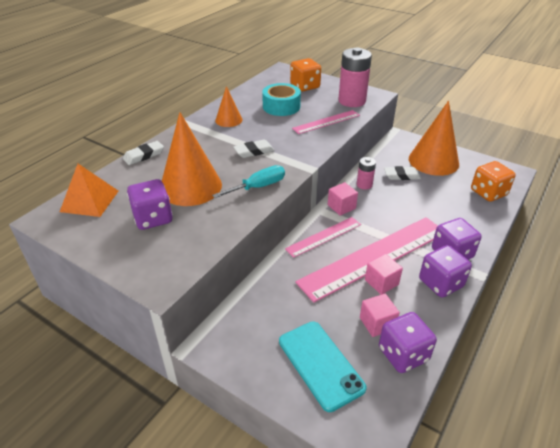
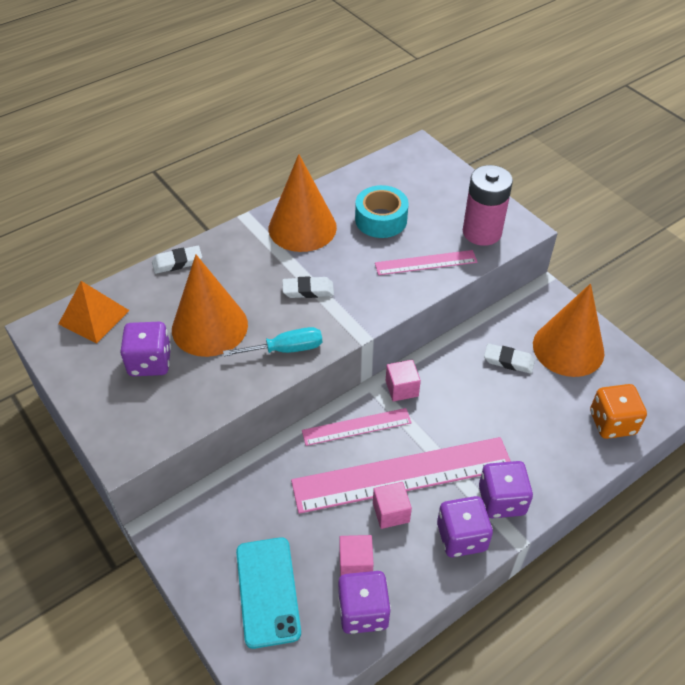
camera: 20 degrees right, 10 degrees up
(228, 120) = (302, 227): orange cone -> orange cone, size x1.88
(305, 86) = (432, 188): orange dice -> none
(364, 185) = (450, 362): pink battery -> none

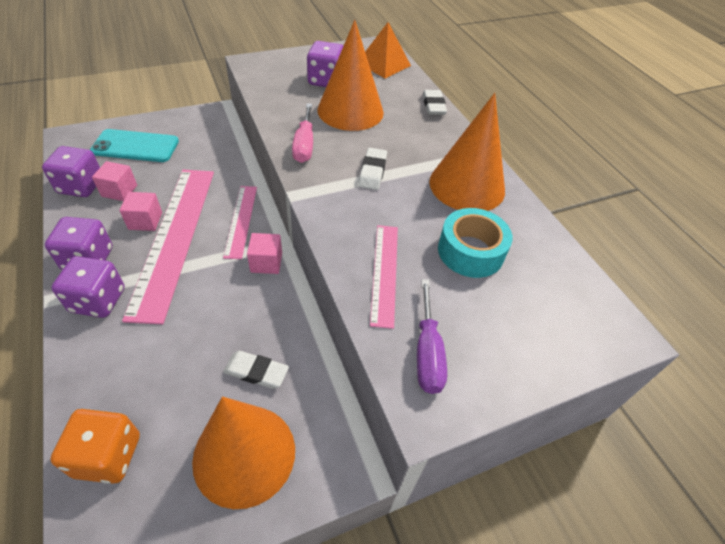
camera: 100 degrees right, 0 degrees up
(286, 349) = (304, 145): turquoise screwdriver -> pink screwdriver
(482, 232) = (427, 352): pink battery -> purple screwdriver
(508, 361) = (256, 372): white eraser -> white eraser turned 75 degrees clockwise

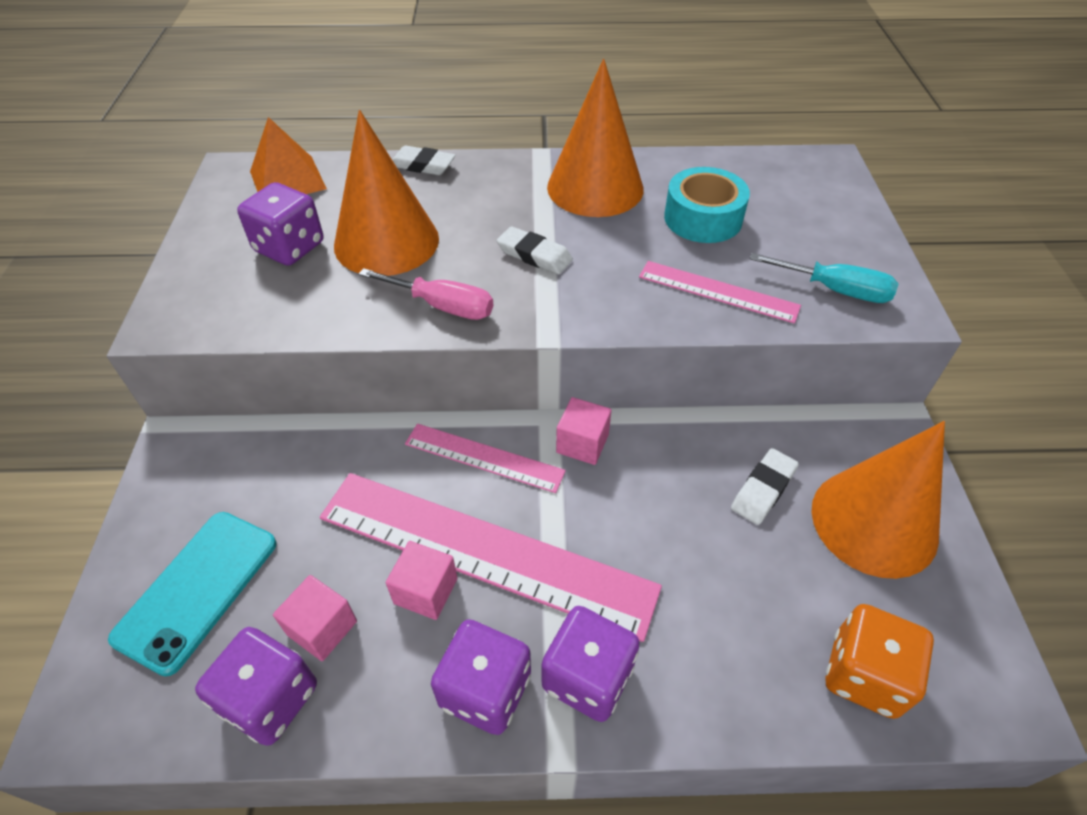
camera: 65 degrees left, 0 degrees up
(427, 352) = (835, 290): purple screwdriver -> turquoise screwdriver

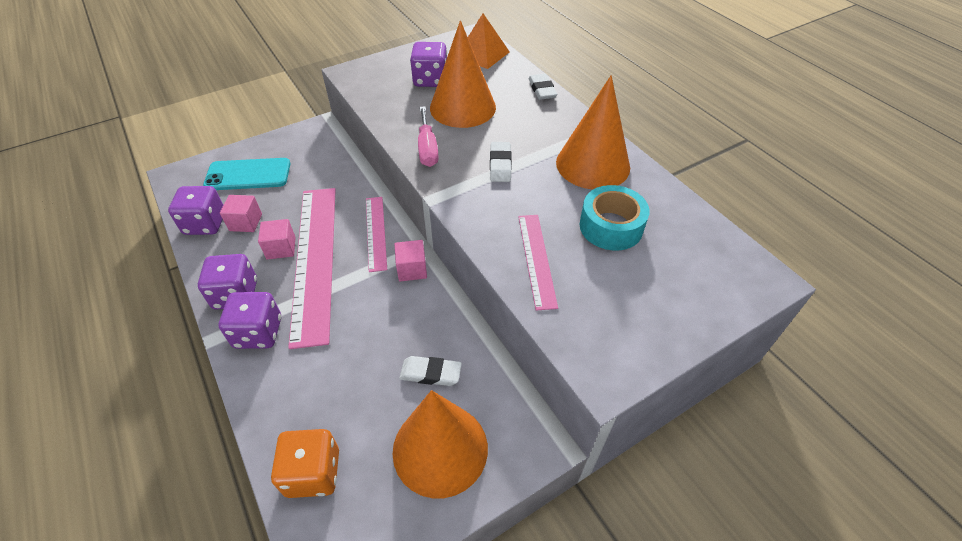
camera: 60 degrees right, 0 degrees up
(835, 290) = (593, 325): turquoise screwdriver -> none

